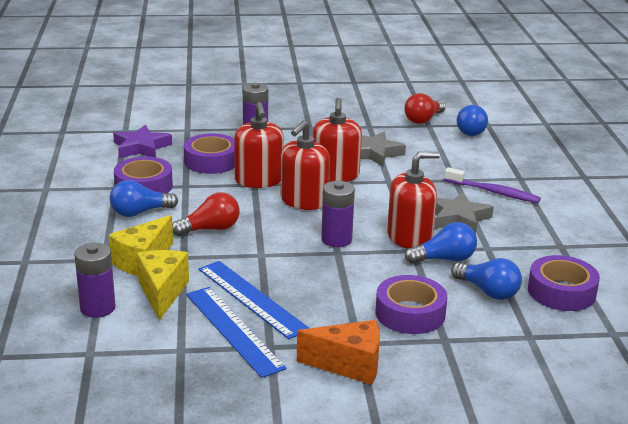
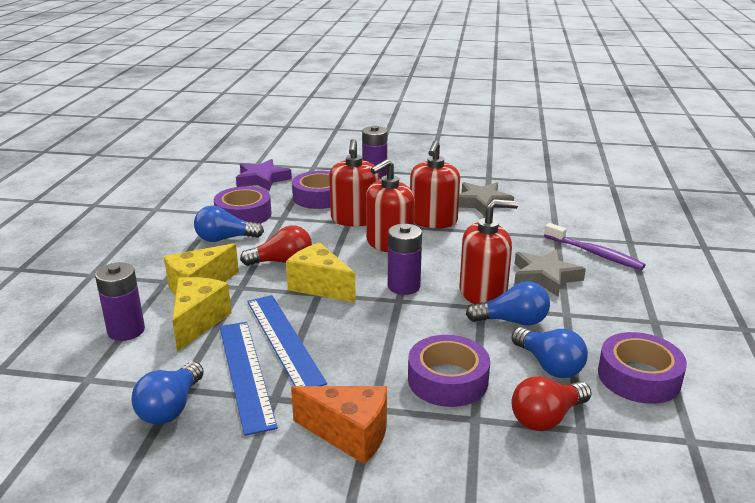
camera: 15 degrees right, 0 degrees up
(259, 248) = (320, 287): none -> yellow cheese
(423, 120) = (546, 175): red light bulb -> red light bulb (546, 418)
(470, 131) = (591, 189): blue light bulb -> blue light bulb (171, 408)

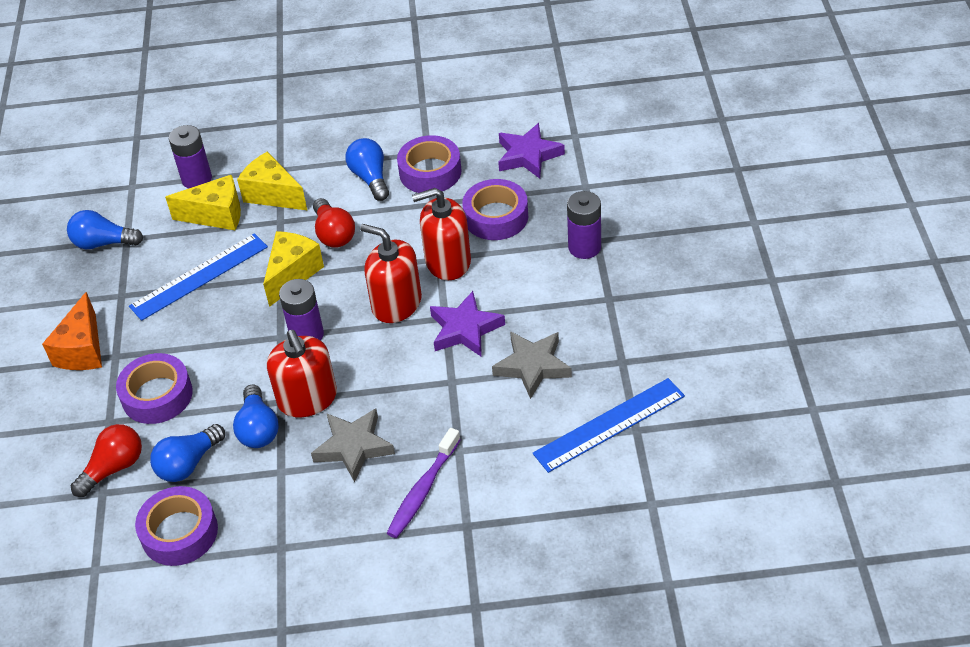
camera: 80 degrees right, 20 degrees up
(245, 373) = (149, 268): blue ruler -> blue ruler (609, 424)
(433, 221) = (465, 329): red soap dispenser -> purple star
(546, 418) = (114, 468): red light bulb -> red light bulb turned 90 degrees clockwise

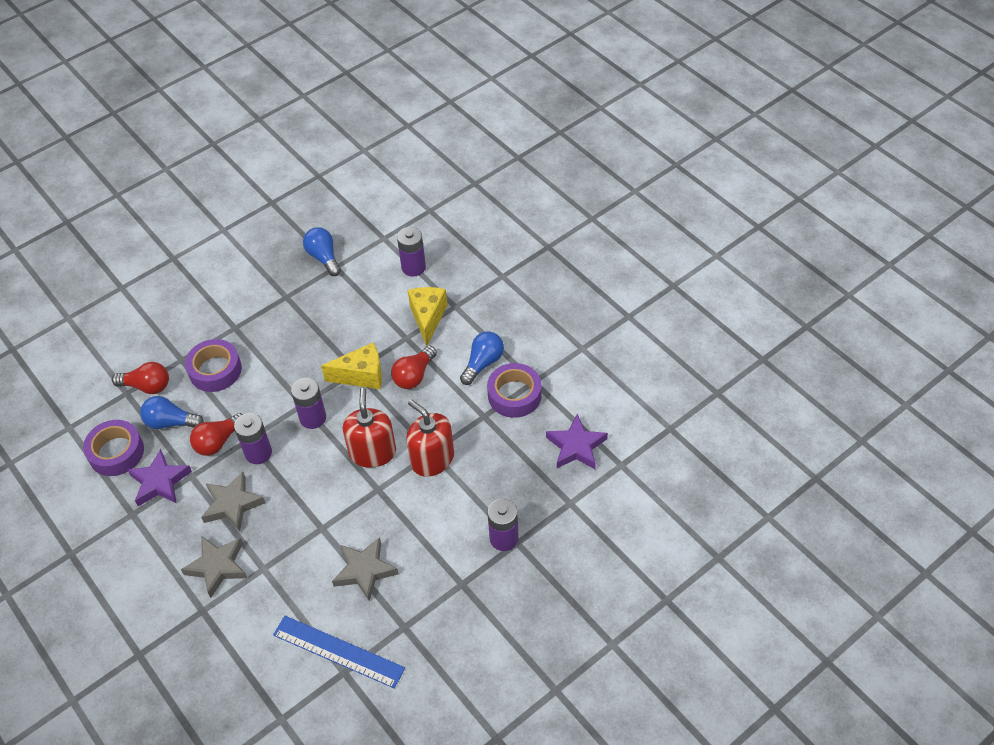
camera: 55 degrees right, 5 degrees up
(83, 350) = (229, 308): orange cheese -> none
(199, 276) = (327, 326): blue ruler -> none
(216, 215) = (387, 299): yellow cheese -> none
(258, 429) = (218, 442): blue light bulb -> red light bulb
(307, 399) = (258, 453): red soap dispenser -> purple battery
(423, 490) = (218, 567): purple toothbrush -> grey star
(465, 329) = (374, 508): purple star -> purple star (160, 482)
(496, 217) = (497, 463): purple tape -> none

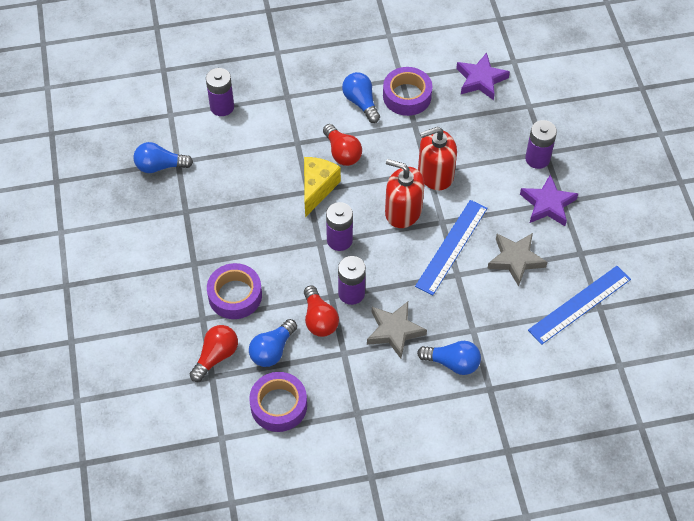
camera: 65 degrees left, 5 degrees up
(160, 482) = (335, 379): purple star -> purple star (548, 204)
(218, 567) = (452, 363): grey star -> blue light bulb
(352, 509) = (451, 246): none -> blue ruler
(428, 318) = (286, 119): yellow cheese -> none

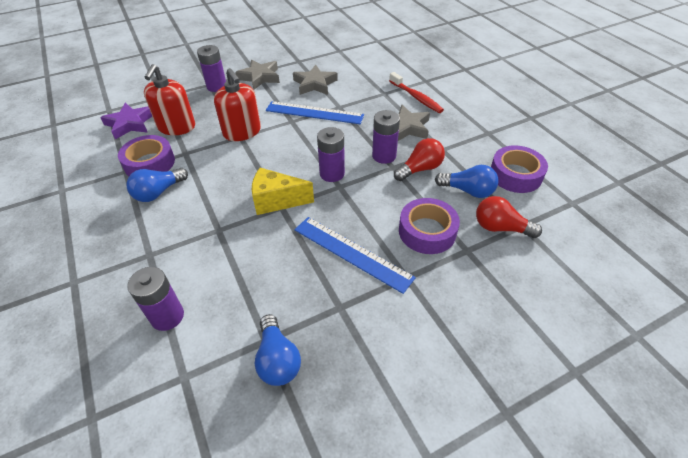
camera: 105 degrees left, 10 degrees down
(342, 153) = (227, 192): red light bulb -> none
(403, 211) = (287, 142): red soap dispenser -> red soap dispenser (176, 127)
(452, 363) = (416, 97): blue light bulb -> red toothbrush
(548, 204) = (260, 77): purple star -> grey star
(579, 304) = (340, 57): blue ruler -> blue ruler (352, 253)

